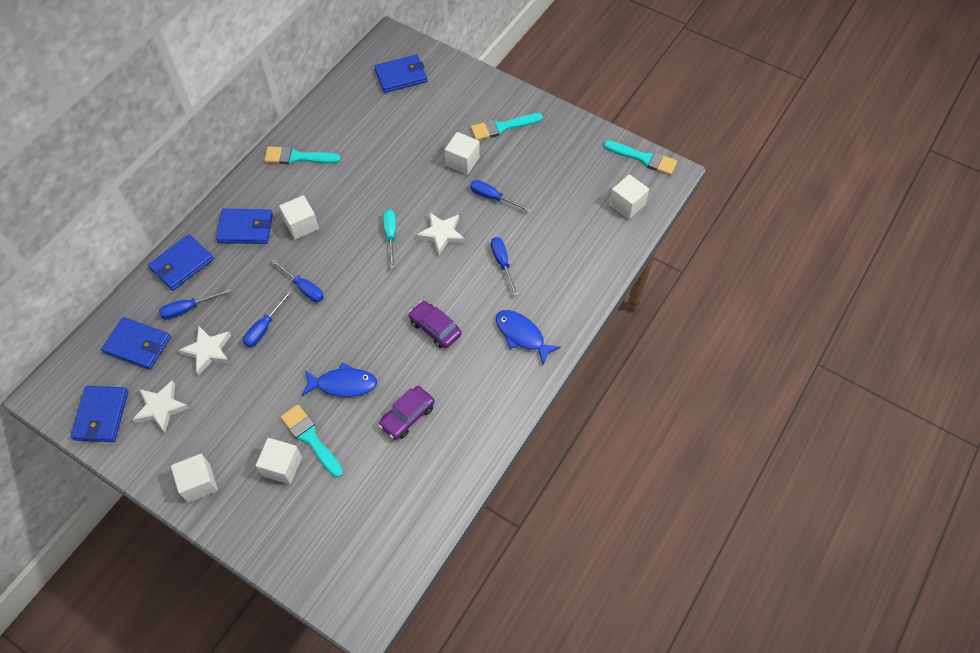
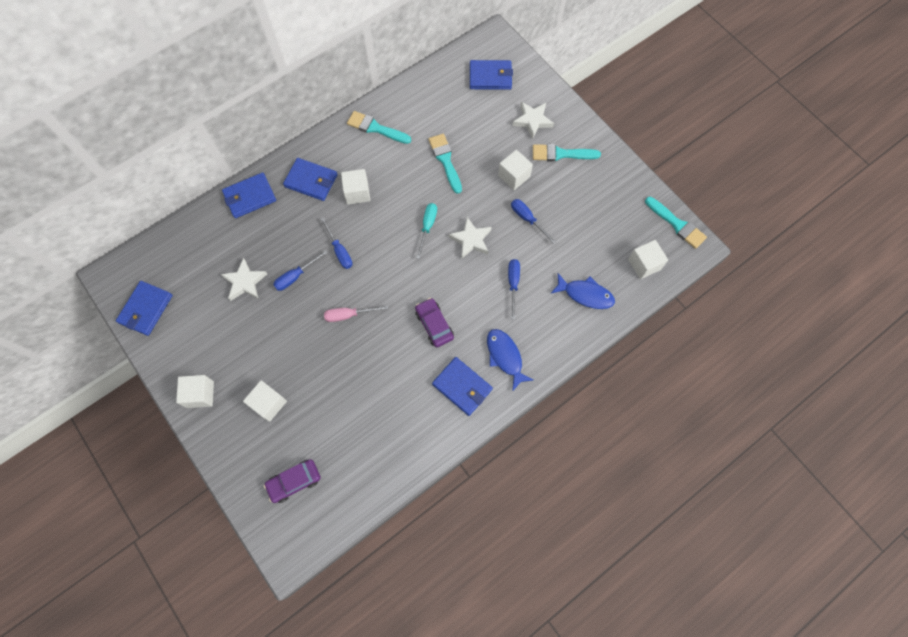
camera: 20 degrees right, 10 degrees up
(138, 345) = (192, 257): blue wallet -> blue wallet (462, 387)
(161, 408) = (193, 319): white star -> white star (532, 121)
(188, 309) = (241, 239): blue screwdriver -> none
(310, 438) = (299, 387): turquoise brush -> turquoise brush (445, 160)
(338, 348) = (349, 315): none -> pink screwdriver
(343, 384) = (341, 349): blue fish -> blue fish (585, 294)
(407, 416) = (383, 396): purple car -> purple car (294, 481)

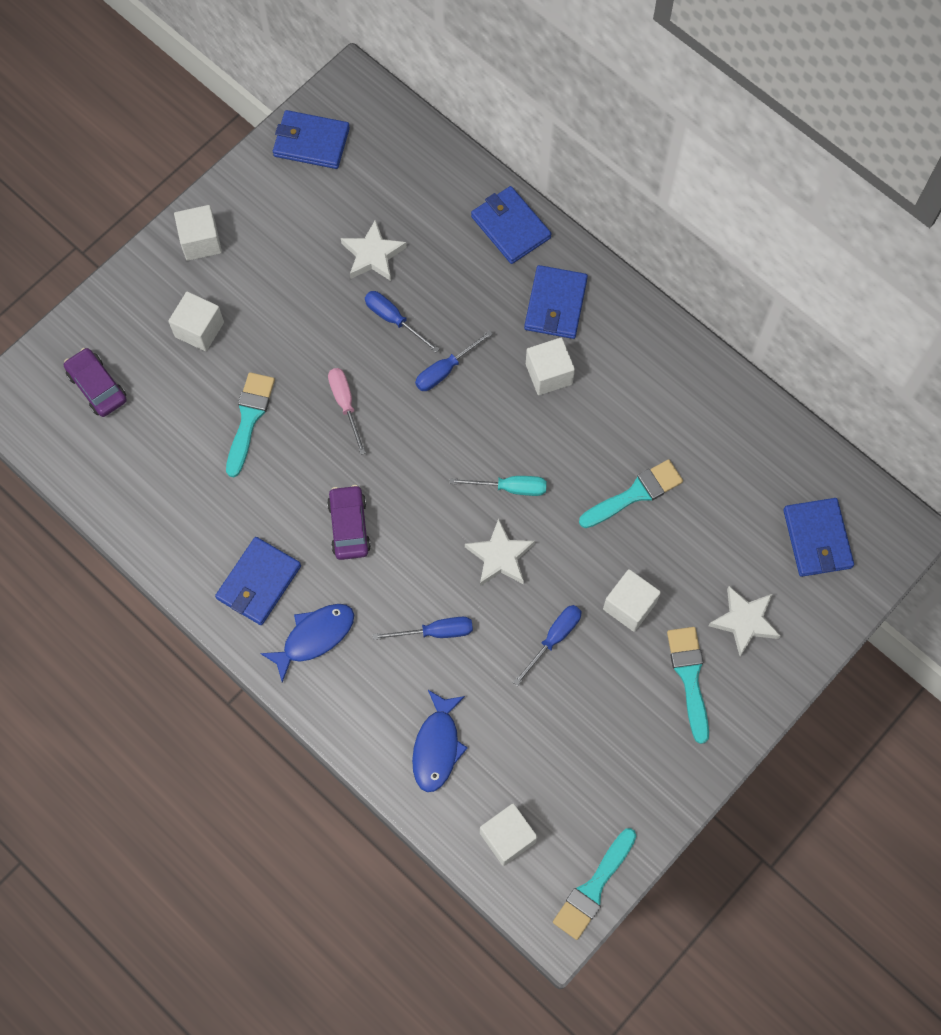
camera: 80 degrees right, 0 degrees up
(376, 128) = (671, 377): turquoise brush -> turquoise brush (249, 419)
(434, 325) = (349, 526): purple car -> purple car turned 60 degrees counterclockwise

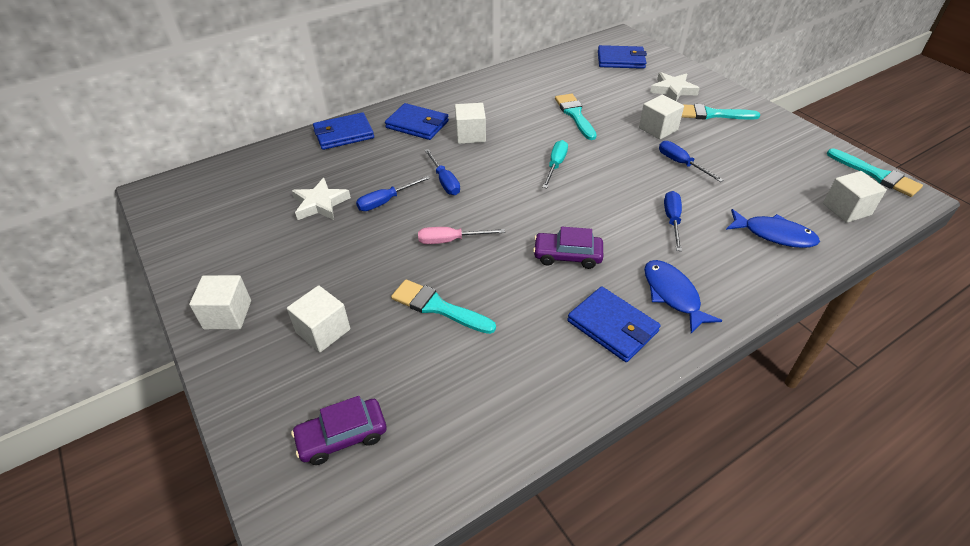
camera: 75 degrees left, 25 degrees down
(311, 142) = (186, 223): blue wallet -> none
(500, 556) = (611, 178): white star -> none

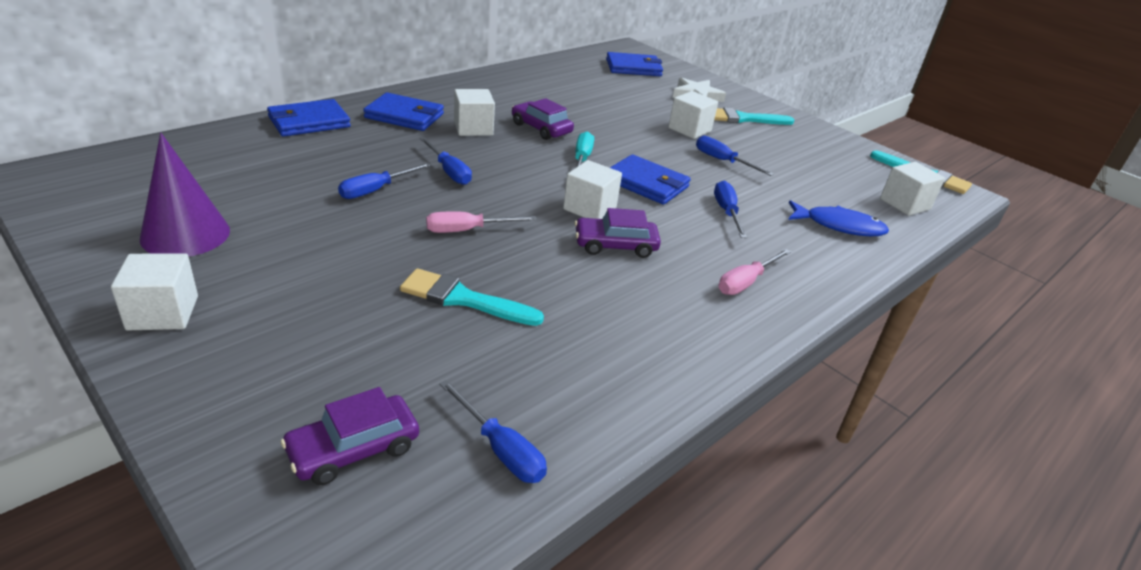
camera: 15 degrees left, 10 degrees down
(247, 245) = (185, 234): none -> purple cone
(320, 204) = (286, 191): white star -> none
(323, 331) = (309, 328): white cube -> white cube (590, 208)
(445, 444) = (500, 449): none -> blue screwdriver
(526, 133) = (541, 128): none -> purple car
(575, 115) = (593, 114): turquoise brush -> none
(612, 326) = (685, 315): blue wallet -> blue wallet (646, 183)
(672, 295) = (746, 282): blue fish -> pink screwdriver

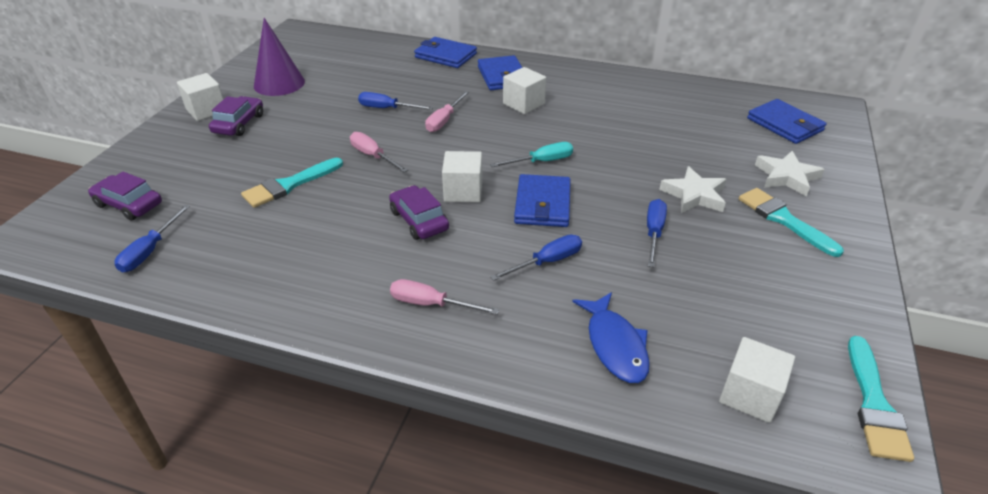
camera: 65 degrees right, 5 degrees up
(449, 171) = (444, 120): blue screwdriver -> pink screwdriver
(463, 299) = (289, 185): turquoise brush -> turquoise brush turned 120 degrees counterclockwise
(541, 128) = (568, 127): purple car -> purple car (239, 124)
(689, 129) = (694, 195): white cube -> white star

